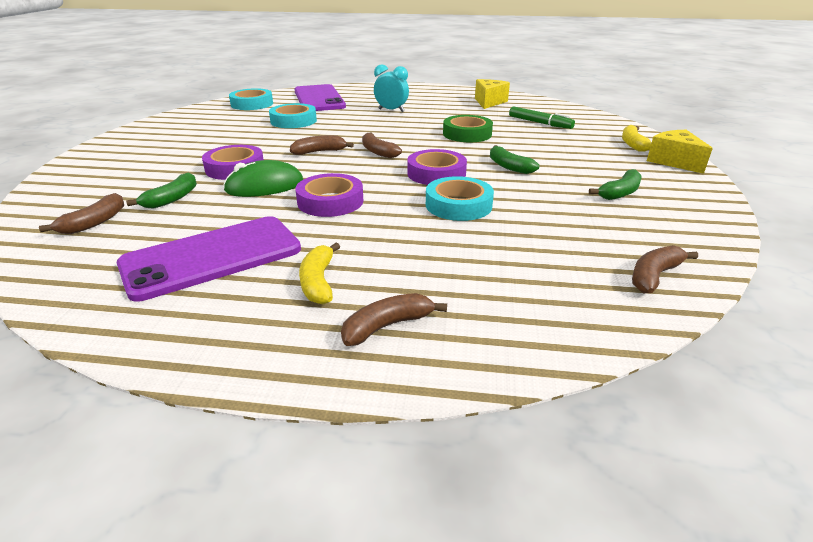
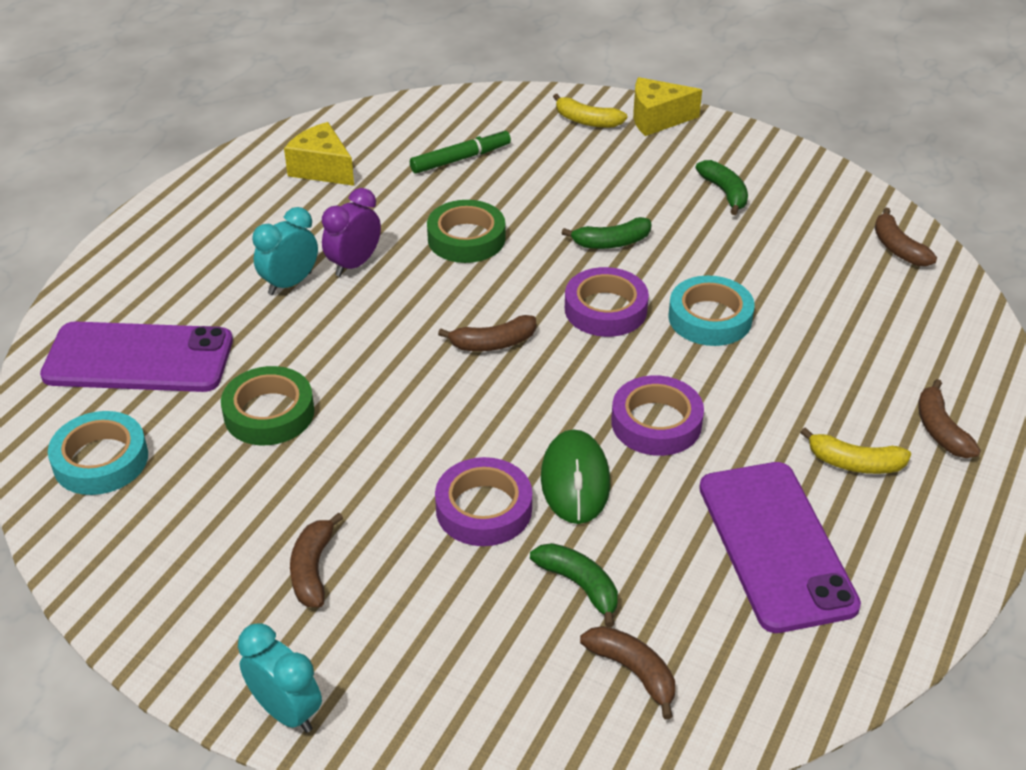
camera: 70 degrees left, 10 degrees up
(93, 152) = (286, 711): none -> turquoise clock
(293, 121) = (269, 413): turquoise tape -> green tape
(319, 152) = (458, 404): brown banana -> brown banana (312, 569)
(418, 118) = (354, 264): none -> purple clock

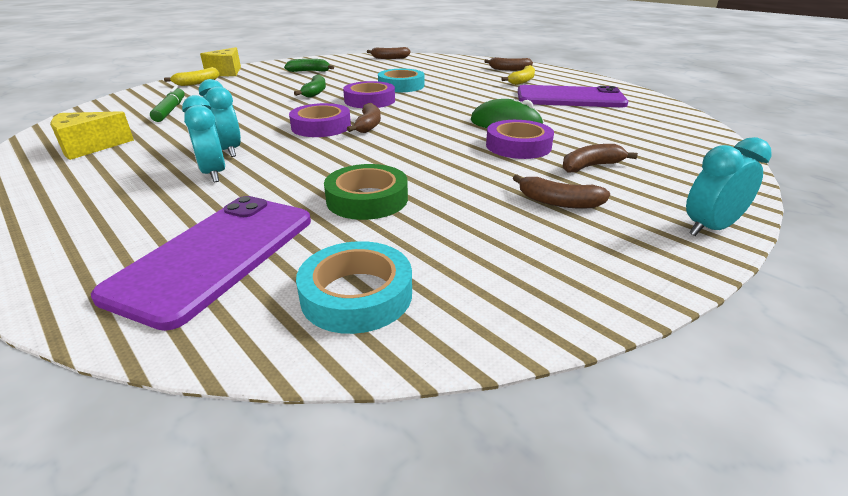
camera: 70 degrees left, 10 degrees down
(354, 264) = (228, 150): purple clock -> turquoise clock
(466, 238) = (256, 119): green tape -> none
(579, 585) = (590, 133): green banana -> none
(633, 672) = (655, 131): brown banana -> brown banana (591, 166)
(656, 423) = (471, 104): purple tape -> purple tape (321, 126)

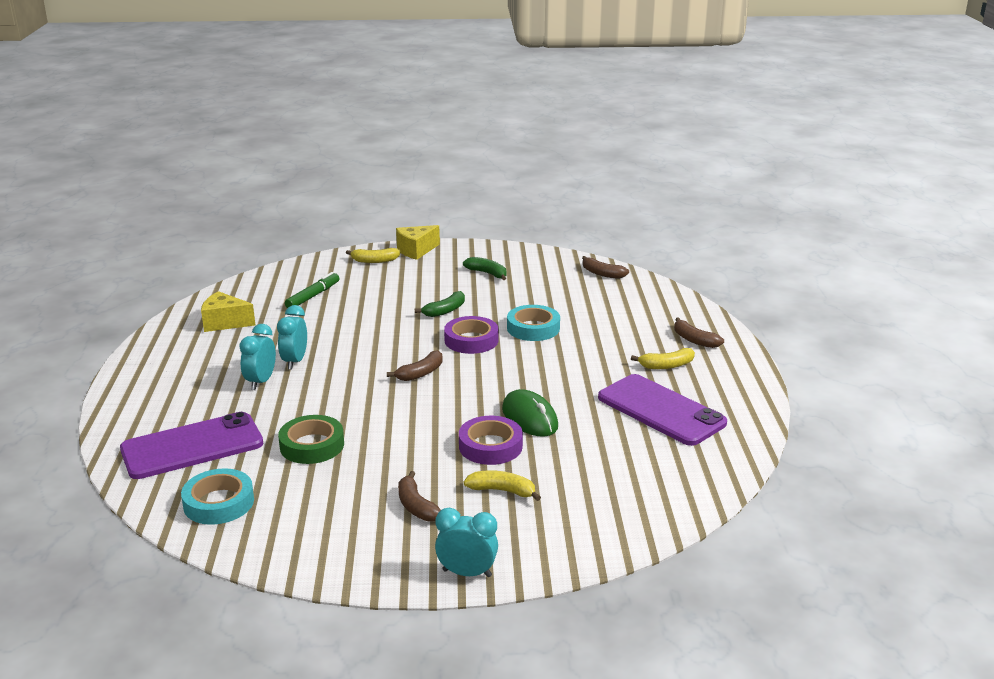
camera: 40 degrees right, 5 degrees down
(321, 126) = (386, 360): purple tape -> none
(591, 166) = (502, 491): brown banana -> yellow banana

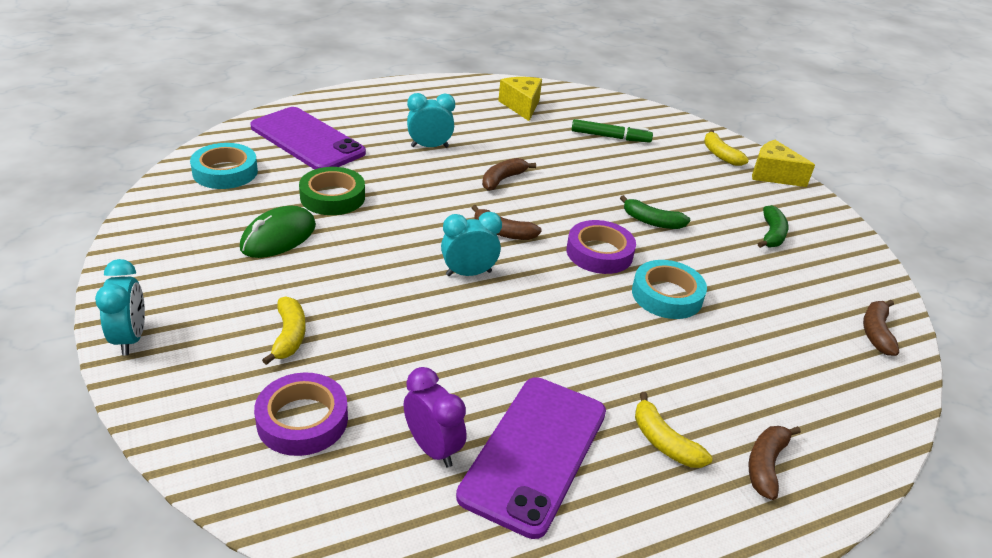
camera: 65 degrees right, 10 degrees up
(295, 361) = (477, 155): turquoise clock -> turquoise clock (468, 273)
(416, 506) = (245, 281): brown banana -> brown banana (502, 179)
(490, 446) = (377, 310): purple tape -> purple tape (302, 420)
(529, 418) = (451, 330): green mouse -> green mouse (278, 237)
(644, 446) = (433, 448): none -> purple clock

